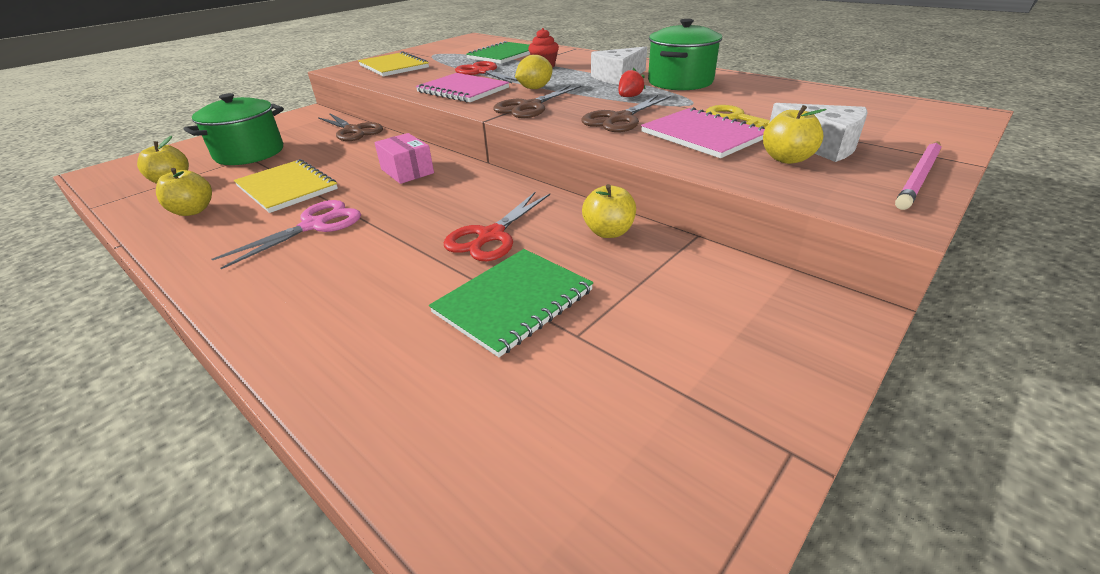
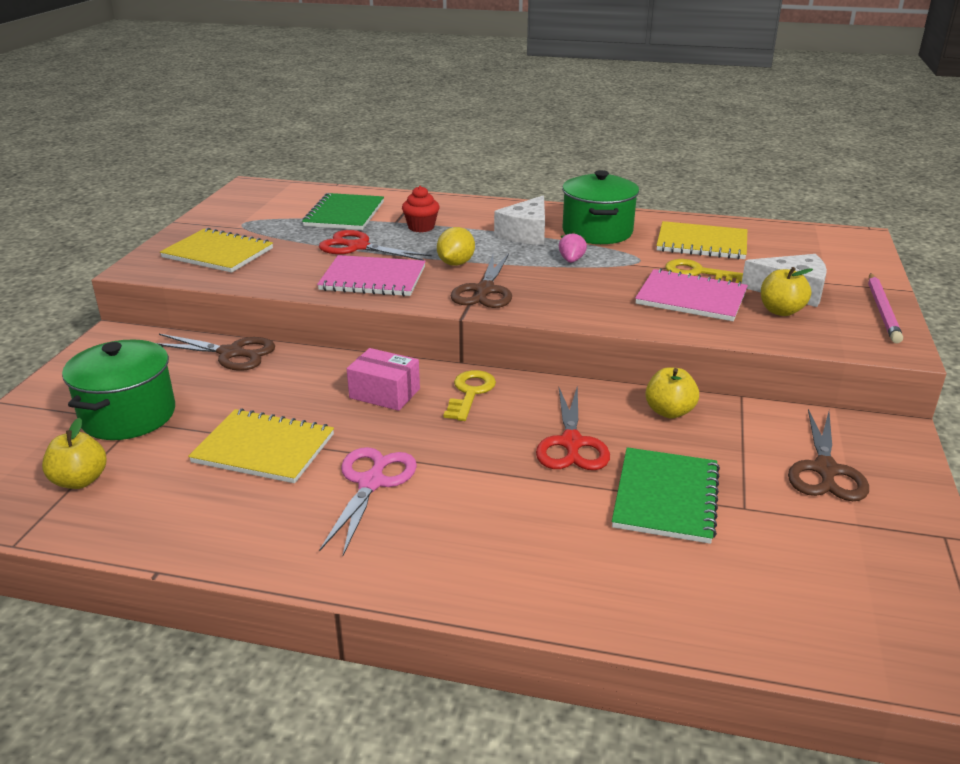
camera: 30 degrees left, 5 degrees down
(193, 211) = (184, 507): yellow apple -> none
(464, 183) = (470, 393): none -> yellow key
(620, 119) = (596, 291): brown scissors -> brown scissors (825, 470)
(629, 97) = (571, 260): red strawberry -> pink strawberry
(770, 99) = (701, 243): none -> yellow notebook

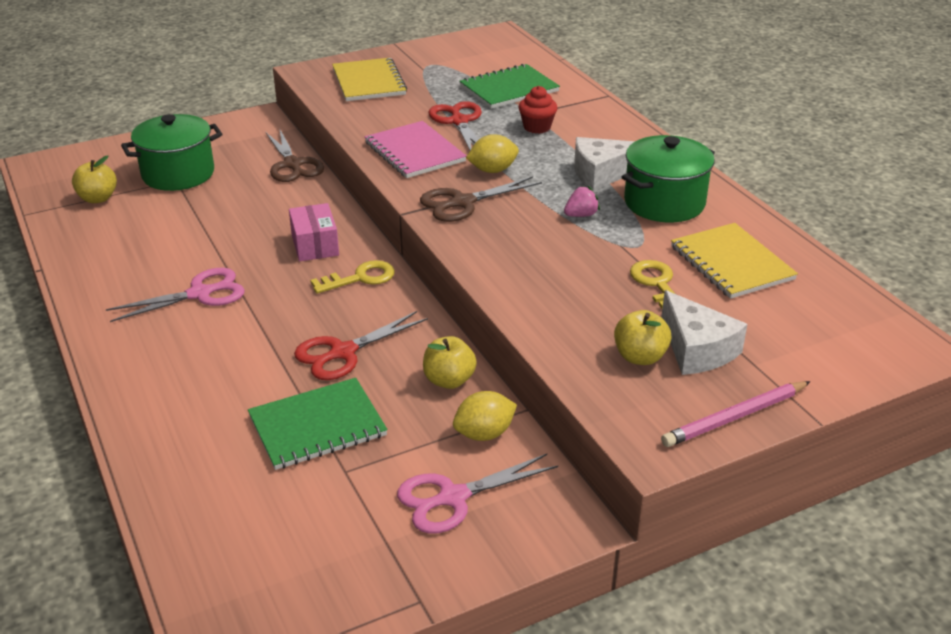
camera: 50 degrees right, 5 degrees up
(264, 448) = (195, 236): yellow notebook -> none
(691, 298) = (595, 300): pink notebook -> none
(755, 425) = (484, 434): none -> yellow lemon
(825, 470) = (453, 497): brown scissors -> pink scissors

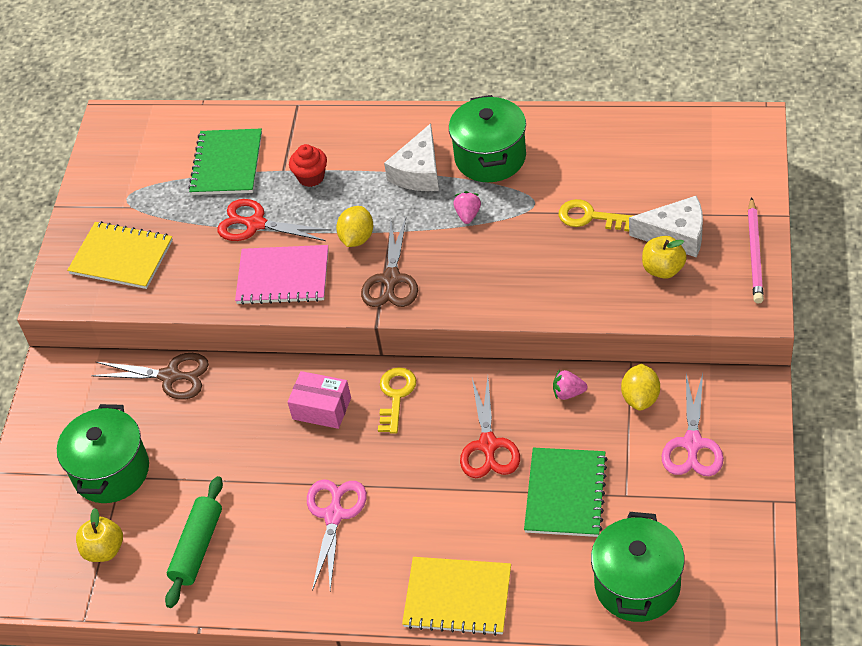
camera: 50 degrees left, 15 degrees up
(124, 238) = (197, 547): none -> green rolling pin
(227, 525) = (637, 585): none -> green pot
(449, 380) = (568, 393): yellow apple -> pink strawberry
(731, 263) = (595, 162): yellow notebook -> yellow notebook (457, 597)

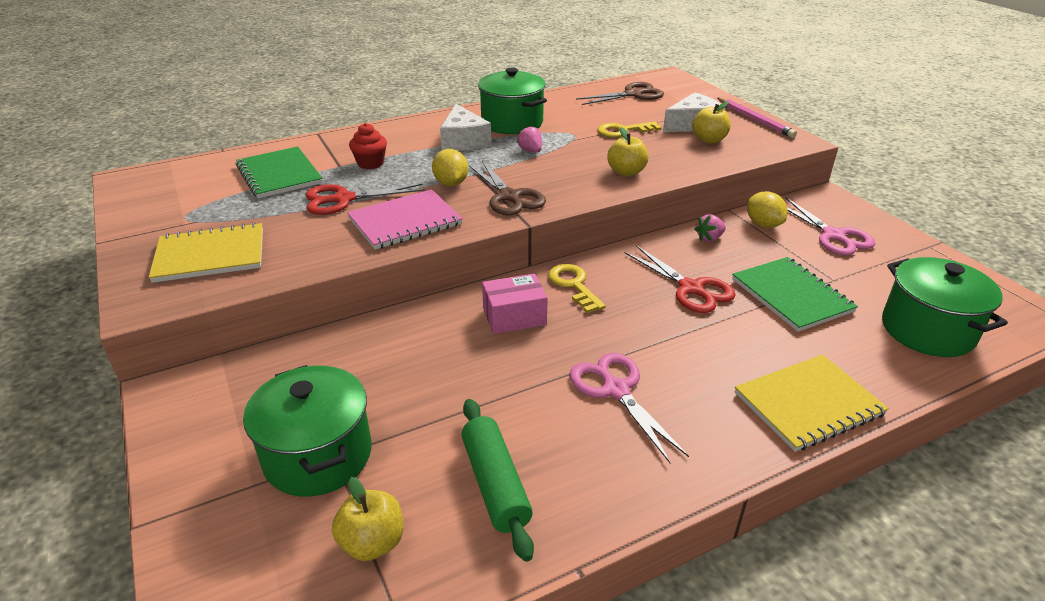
camera: 40 degrees left, 15 degrees down
(170, 376) = (326, 347): brown scissors -> brown scissors (633, 94)
(527, 287) = (626, 172): none -> yellow apple

